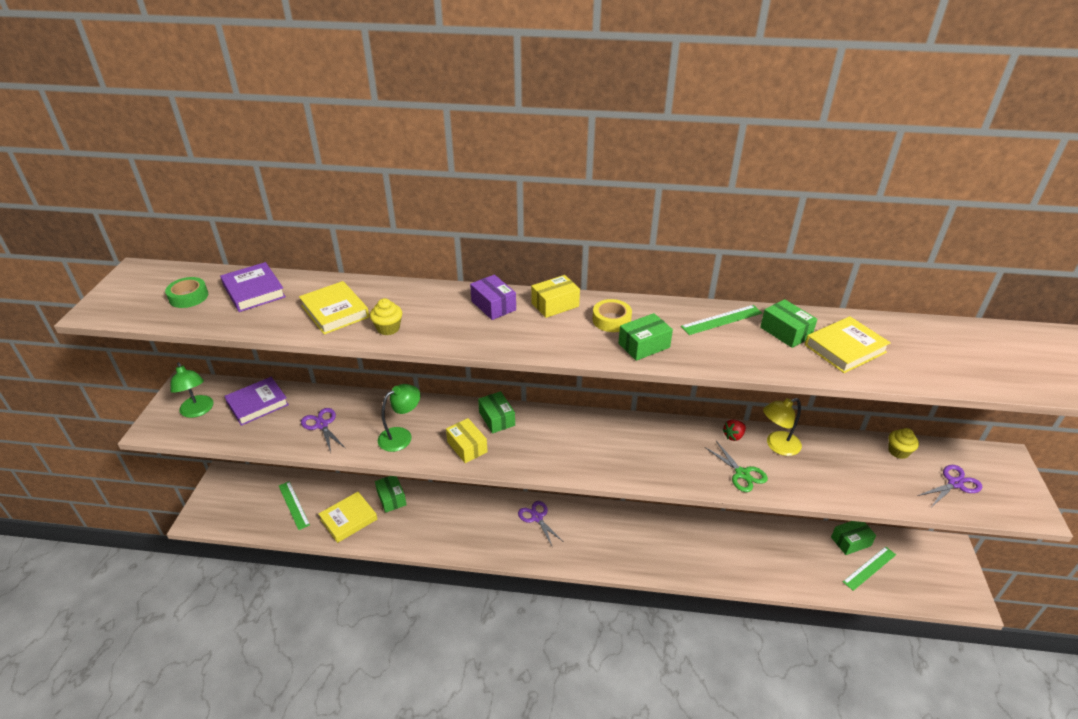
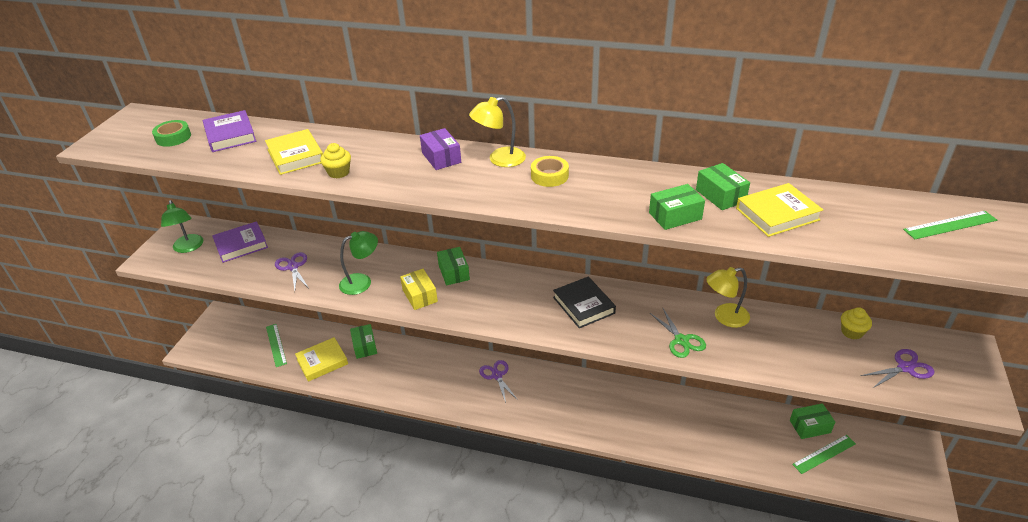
camera: 10 degrees right, 0 degrees up
(555, 305) = (499, 159): yellow box -> yellow lamp
(637, 444) = (583, 305): none -> black book
(644, 345) = (573, 200): green box -> green box (675, 216)
(721, 320) = (659, 181): green ruler -> green ruler (950, 225)
(733, 436) = (682, 305): red strawberry -> none

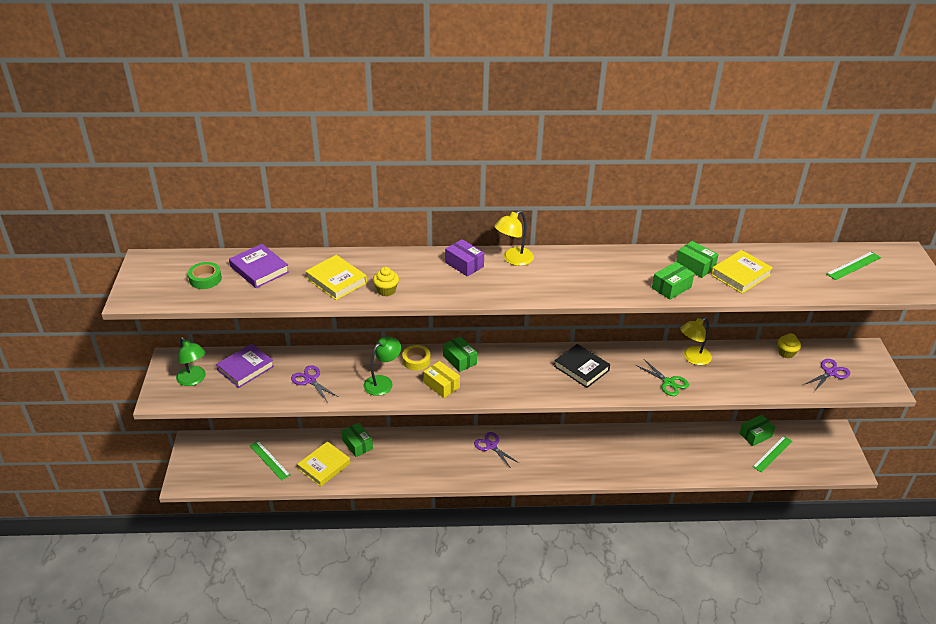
camera: 20 degrees left, 0 degrees up
(549, 176) = (561, 268): yellow tape -> yellow tape (416, 361)

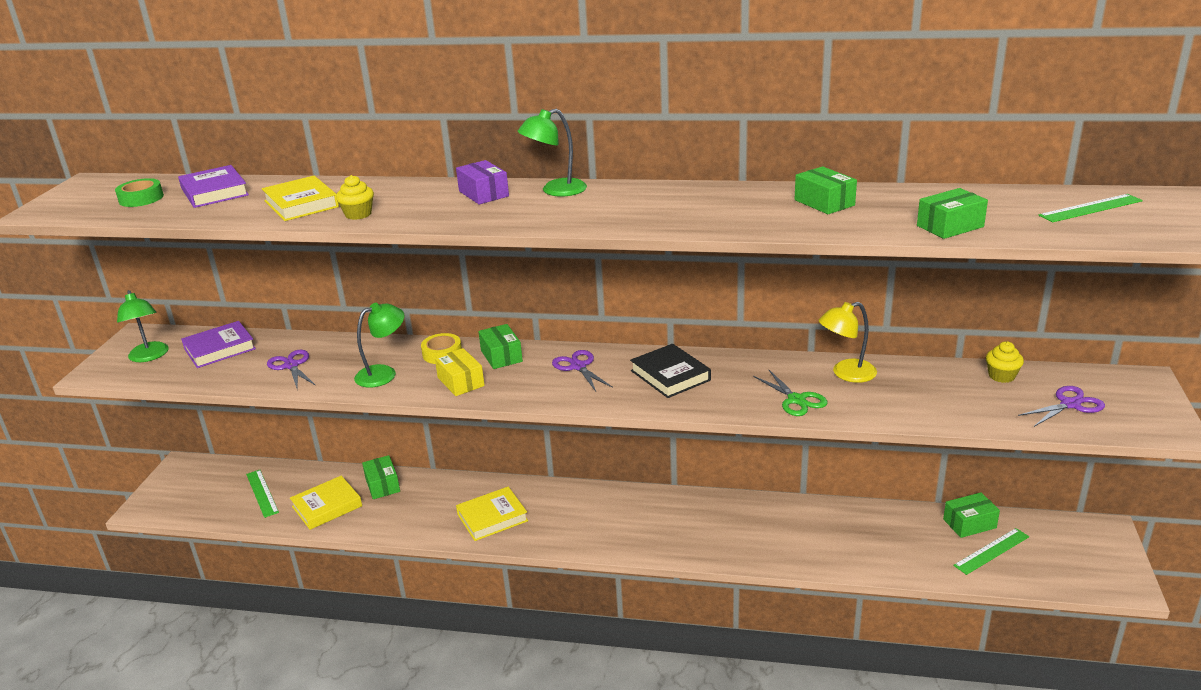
camera: 15 degrees right, 10 degrees down
(491, 446) = (562, 503): purple scissors -> purple scissors (578, 366)
(513, 259) = (555, 191): yellow lamp -> green lamp
(671, 287) = (774, 223): green box -> green box (950, 226)
(740, 275) = (892, 213): yellow book -> yellow book (492, 517)

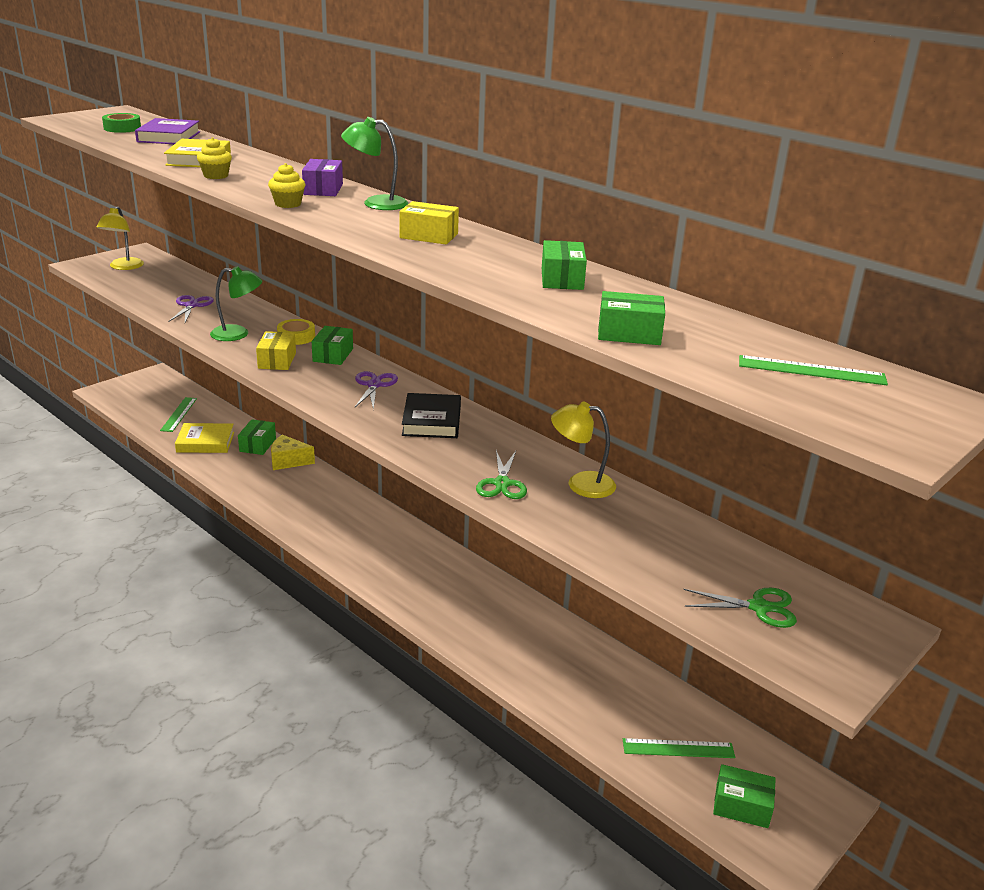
camera: 30 degrees right, 0 degrees up
(149, 356) = (123, 267): green lamp -> yellow lamp
(219, 349) = (168, 278): purple book -> none
(431, 486) = (288, 461): none -> yellow cheese
(492, 517) = (300, 503): yellow book -> none
(660, 204) = (429, 236): none -> yellow box
(969, 523) = (689, 714): green box -> green box (741, 806)
(1001, 376) = (729, 552): yellow cupcake -> yellow cupcake (288, 204)
(1070, 404) = (759, 607): purple scissors -> green scissors

